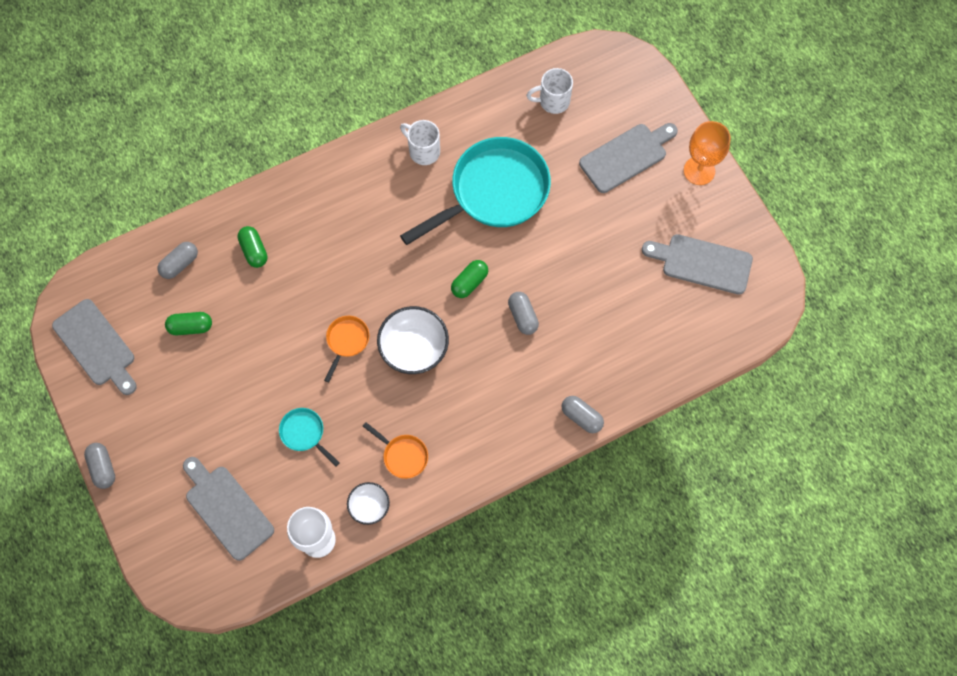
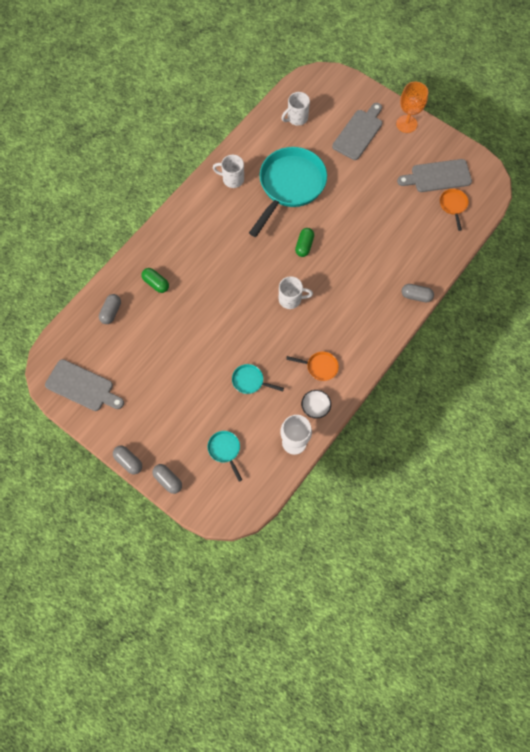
camera: 25 degrees left, 0 degrees up
(191, 327) = (139, 348): green capsule -> none
(226, 509) = (225, 450): grey cutting board -> turquoise pan
(346, 341) = (246, 313): orange pan -> orange pan (453, 205)
(414, 347) = (291, 299): white bowl -> white mug
(522, 316) = (348, 252): grey capsule -> grey capsule (168, 480)

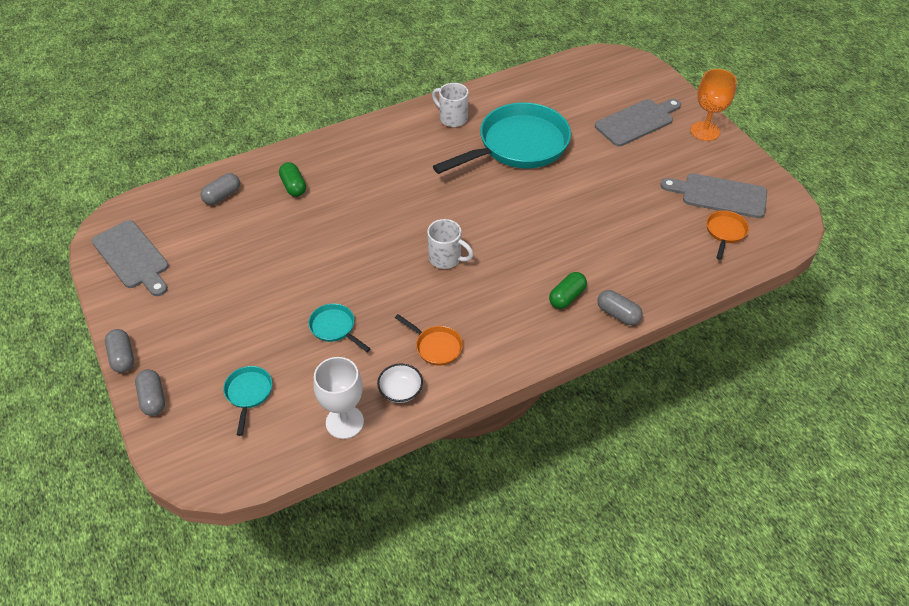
camera: 25 degrees right, 20 degrees down
(296, 118) = (567, 86): white mug -> none
(304, 246) = (498, 209): green capsule -> green capsule (567, 297)

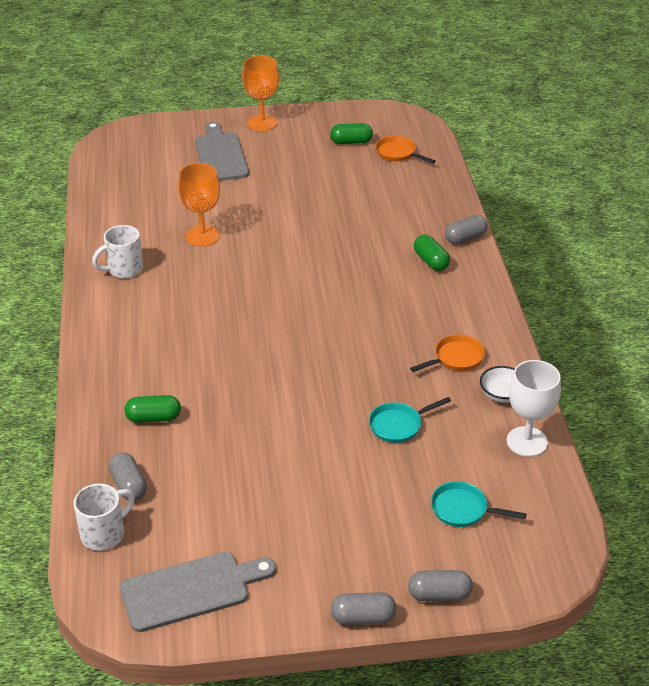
camera: 70 degrees left, 10 degrees down
(446, 258) = (340, 324): white mug -> white mug (104, 534)
(518, 146) = (202, 236): turquoise pan -> orange goblet
(719, 195) = (351, 142): grey cutting board -> green capsule

